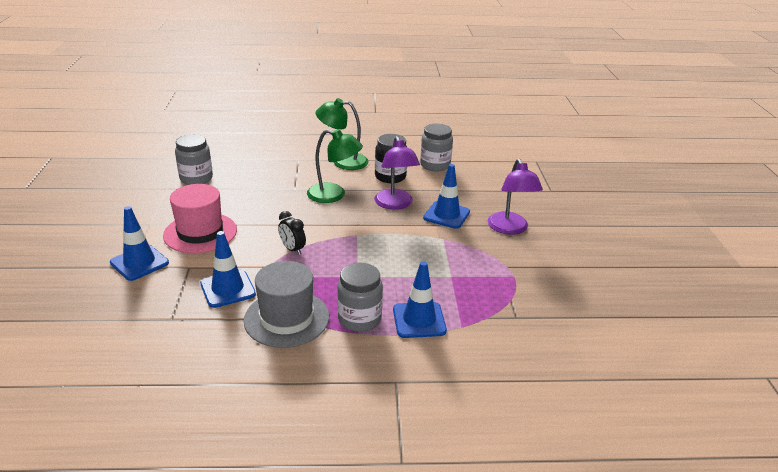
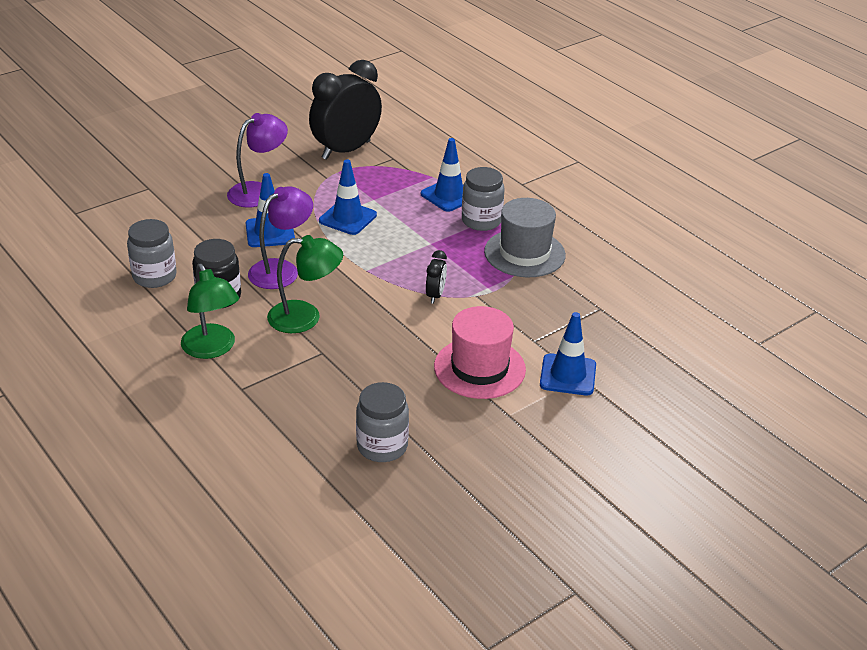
camera: 125 degrees left, 5 degrees up
(227, 289) = (532, 301): blue traffic cone -> blue traffic cone (348, 218)
(334, 195) = (305, 317): green lamp -> green lamp turned 105 degrees clockwise
(551, 295) = (346, 150): none -> black clock

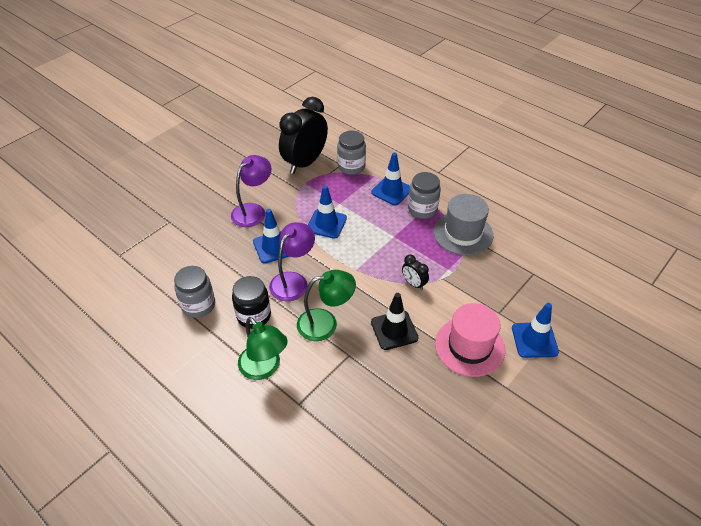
camera: 10 degrees left, 10 degrees up
(382, 446) = (425, 439): grey jar -> grey jar (351, 167)
(389, 337) = (394, 330): none -> black traffic cone
(435, 295) = (414, 283): black clock -> black clock turned 135 degrees clockwise

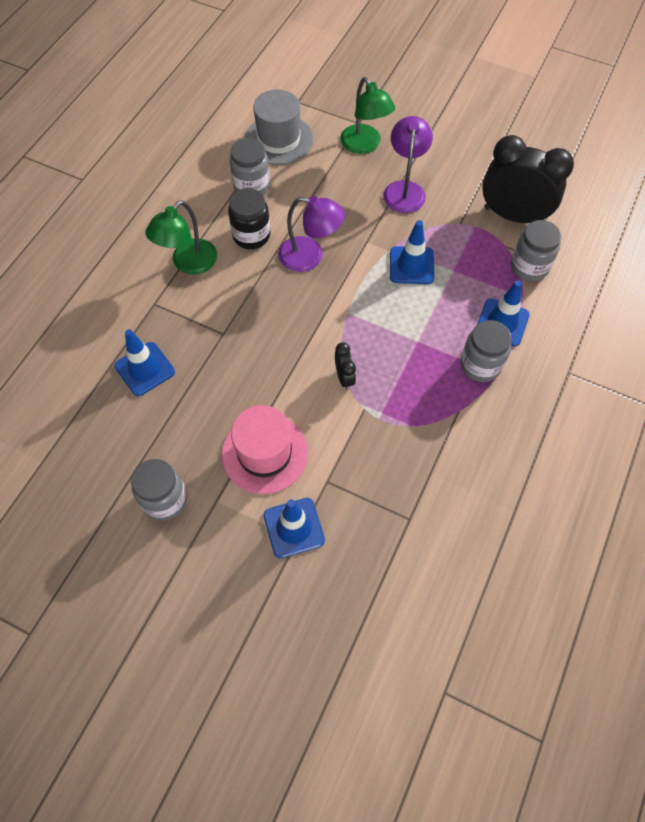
camera: 75 degrees right, 15 degrees up
(253, 211) = (404, 189): purple lamp -> purple lamp turned 105 degrees counterclockwise
(273, 247) = (354, 225): blue traffic cone -> blue traffic cone (145, 369)
(325, 323) = (259, 302): green lamp -> green lamp (365, 145)
(394, 330) = (267, 370): black traffic cone -> none
(414, 283) = (344, 377): black clock -> black clock turned 135 degrees clockwise
(463, 233) = (453, 421): grey hat -> grey hat (279, 139)
(501, 424) = (165, 499): none -> grey jar

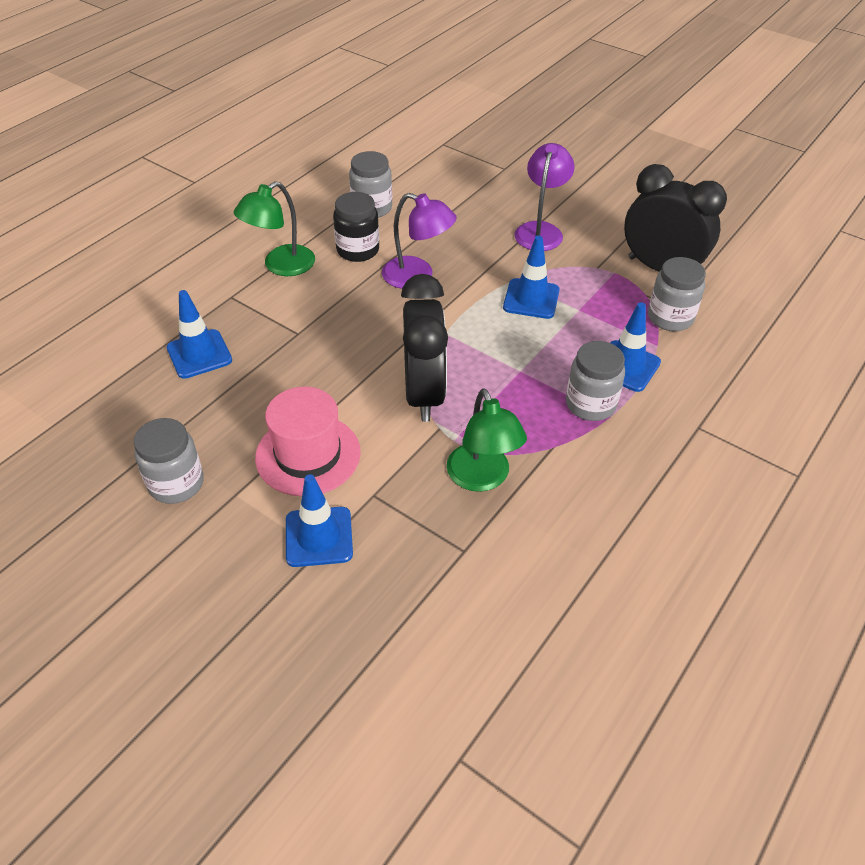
camera: 10 degrees right, 15 degrees down
(279, 139) = (413, 172): grey hat -> none
(344, 377) = (424, 394): black clock -> black clock, size x2.31
(365, 145) = (506, 188): green lamp -> green lamp (482, 478)

